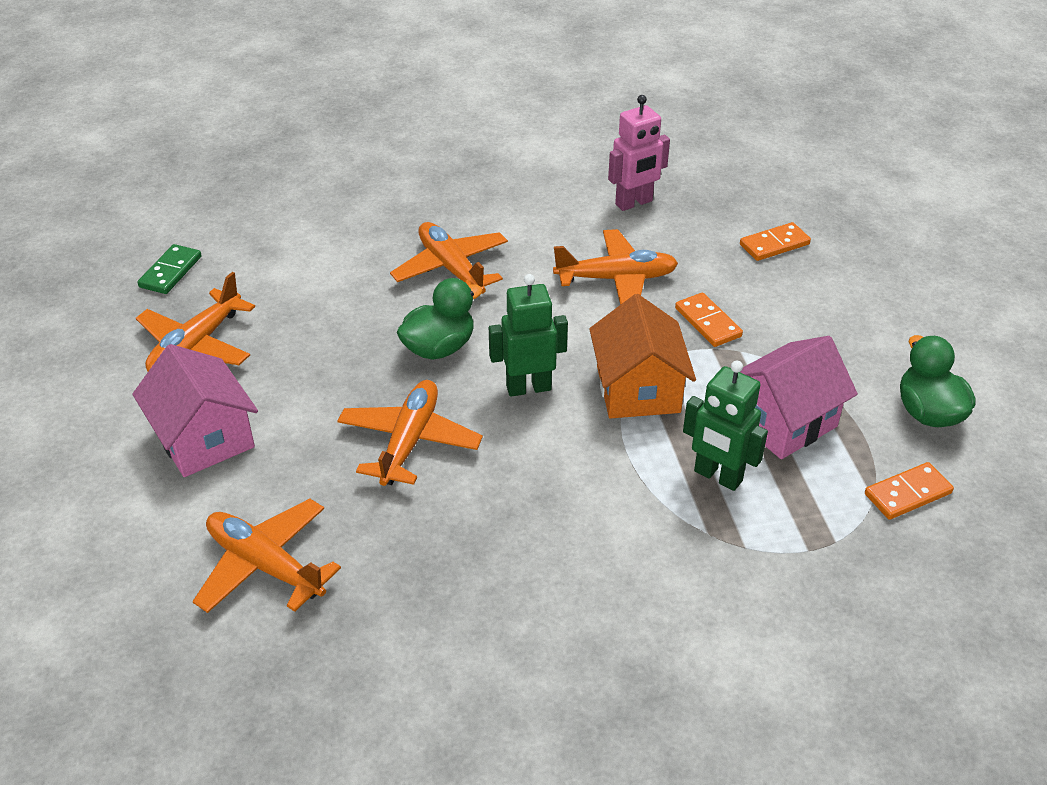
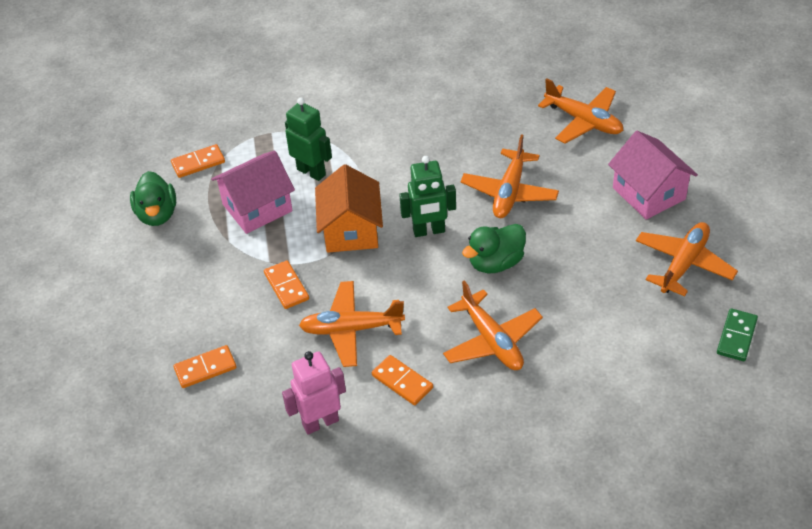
camera: 175 degrees left, 5 degrees up
(552, 234) = (402, 382): none -> orange domino

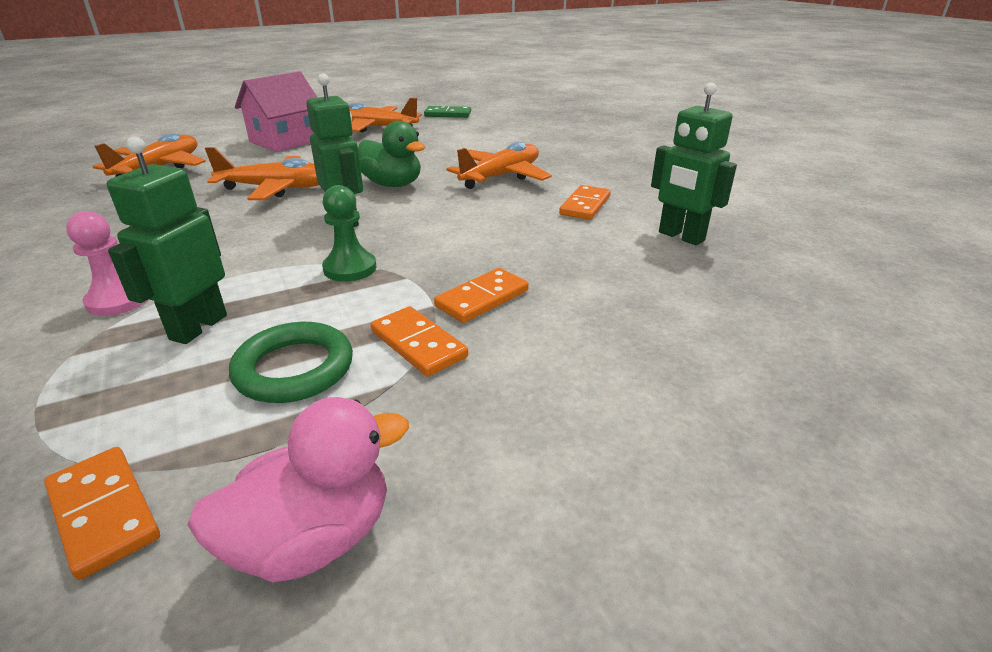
camera: 110 degrees left, 15 degrees down
(157, 214) = (313, 538): green duck -> pink duck
(205, 368) = (689, 335): orange domino -> orange domino (418, 344)
(257, 207) = (294, 368): pink house -> green ring
(320, 422) = (681, 237): pink robot -> green robot
(351, 230) = (350, 268): orange house -> green pawn
(351, 329) = (532, 241): orange plane -> none
(354, 139) = (118, 300): none -> pink pawn

